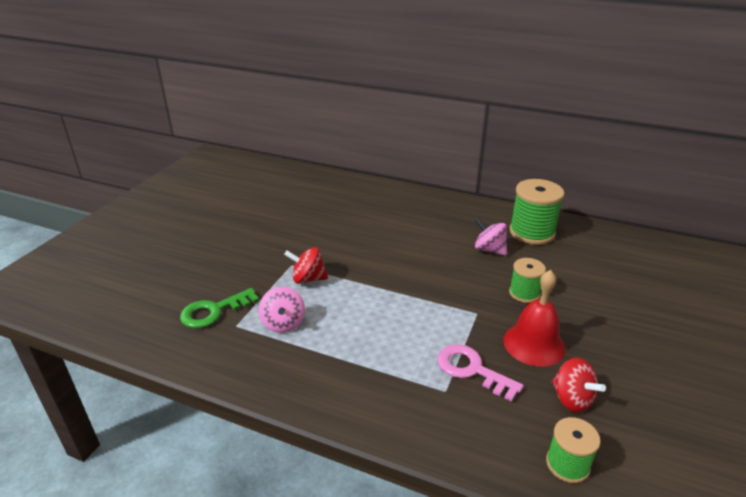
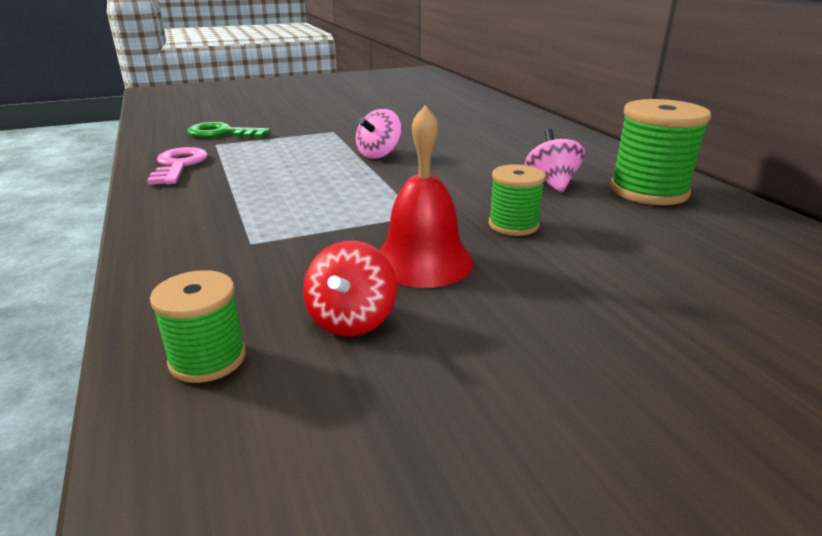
camera: 45 degrees right, 5 degrees down
(283, 323) = (245, 154): pink spinning top -> pink spinning top (379, 154)
(308, 279) = (324, 141): red spinning top -> none
(472, 370) = (309, 244): pink key -> pink key (179, 165)

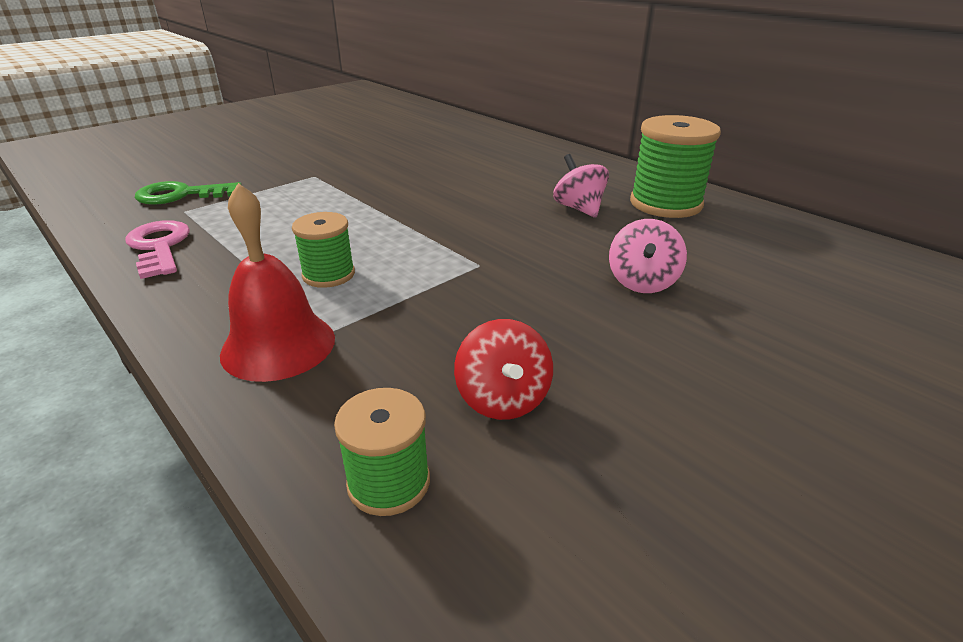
camera: 20 degrees left, 5 degrees up
(379, 154) = (387, 199): pink spinning top -> pink spinning top (642, 282)
(423, 261) = (522, 317): red bell -> red bell (278, 345)
(513, 225) = (576, 260): green spool -> green spool (328, 274)

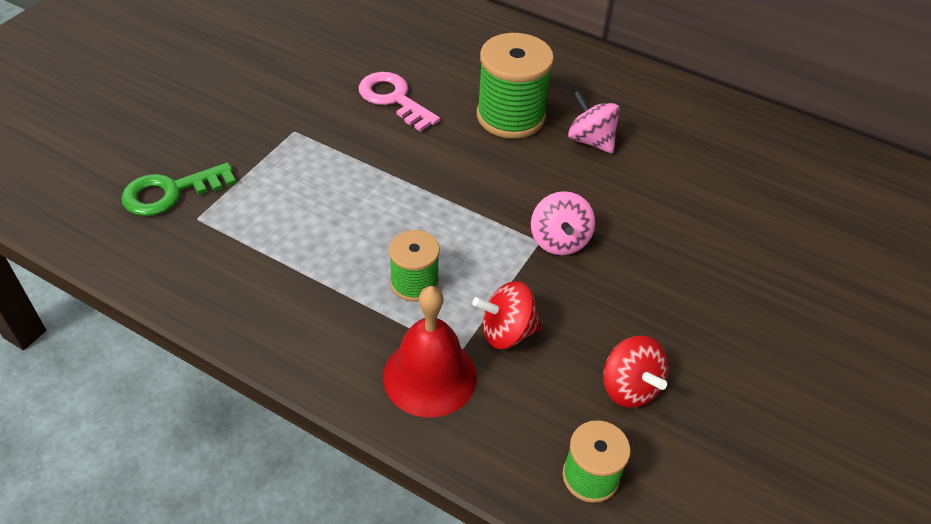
camera: 20 degrees left, 15 degrees up
(159, 247) = (220, 279): pink key -> pink key (394, 99)
(391, 325) = (506, 332): none -> red spinning top
(642, 282) = (681, 236): pink spinning top -> pink spinning top (559, 241)
(665, 204) = (665, 118): green spool -> green spool (510, 116)

